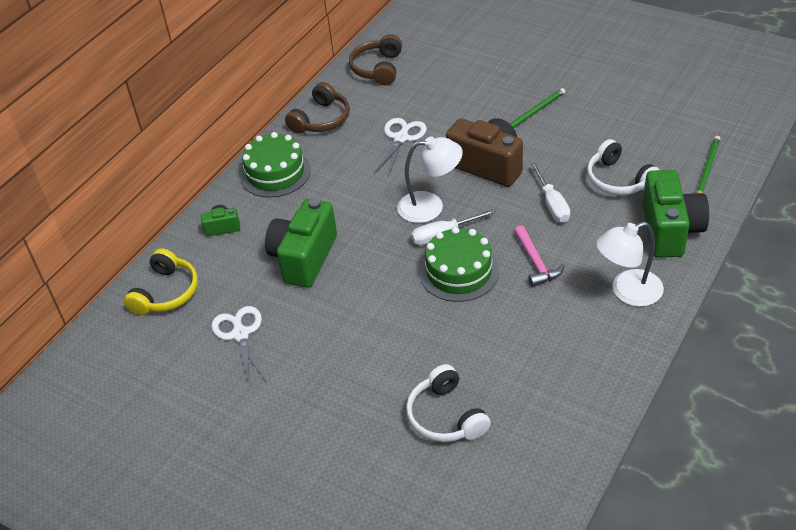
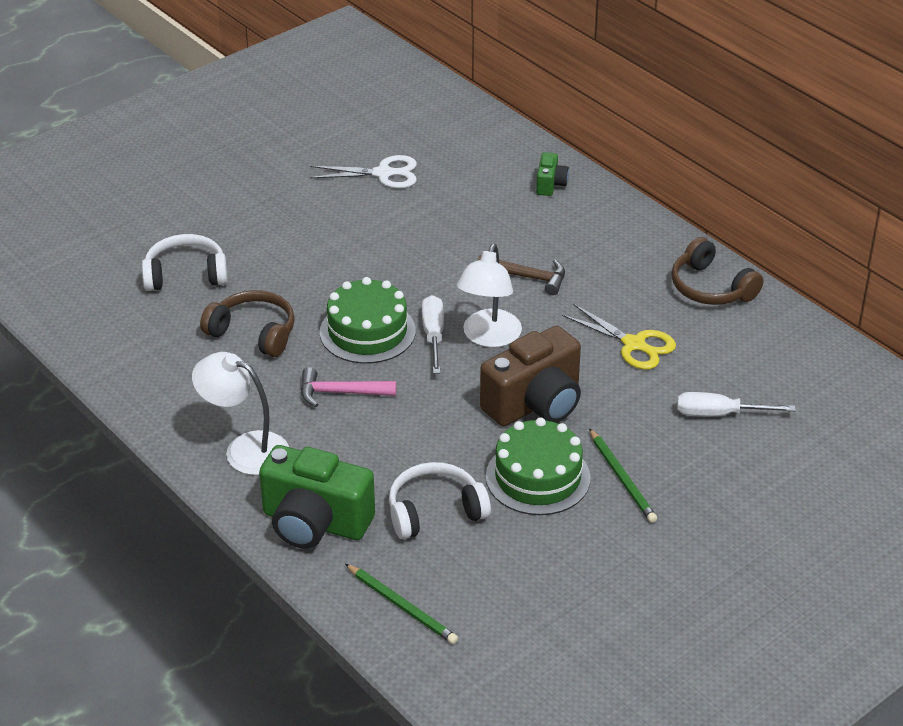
camera: 105 degrees right, 5 degrees down
(166, 292) = (473, 138): yellow headphones -> none
(275, 173) = (623, 234): green cake -> green cake (538, 477)
(304, 258) = (464, 230): green camera -> none
(349, 207) = (527, 277): none -> brown hammer
(377, 68) = (804, 359): brown headphones -> brown headphones (253, 333)
(401, 138) = (634, 344): white scissors -> yellow scissors
(552, 204) = (428, 437): white screwdriver -> white screwdriver (719, 414)
(627, 292) = (245, 449): white lamp -> white lamp turned 60 degrees counterclockwise

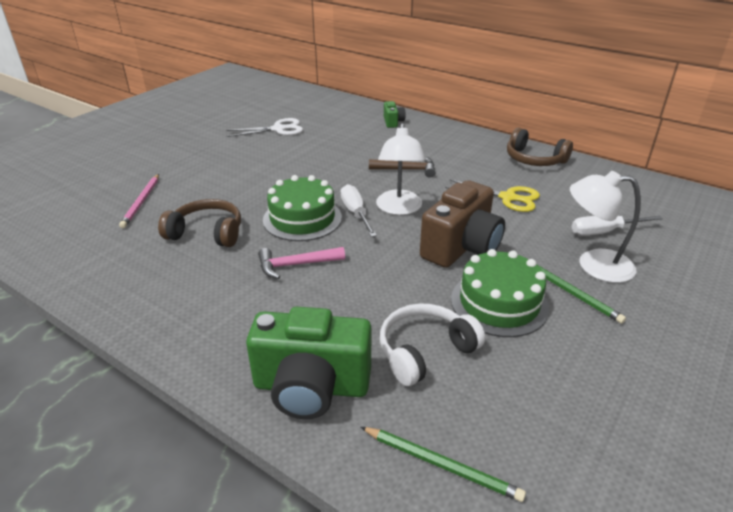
camera: 15 degrees left, 5 degrees down
(186, 274) = (141, 202): white headphones -> pink pencil
(245, 449) = (220, 327): white lamp -> white lamp (594, 265)

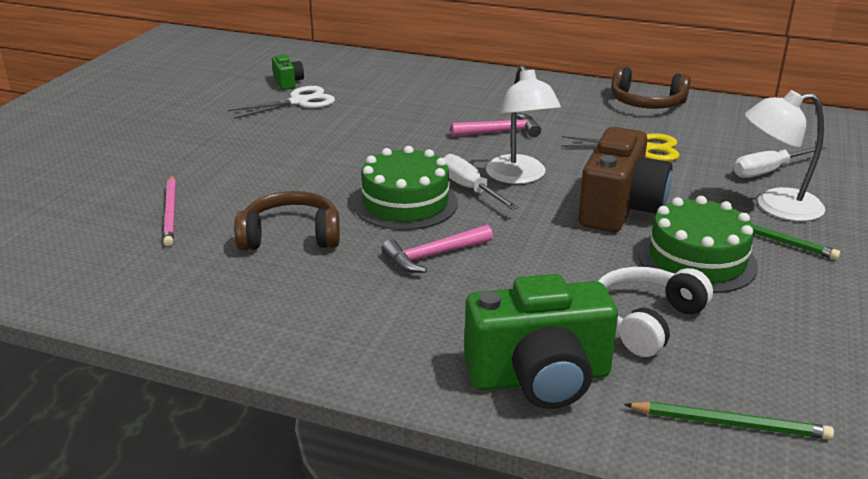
camera: 15 degrees left, 5 degrees down
(393, 122) = (447, 78): green camera -> green camera (288, 82)
(407, 170) = (500, 132): brown hammer -> pink hammer

